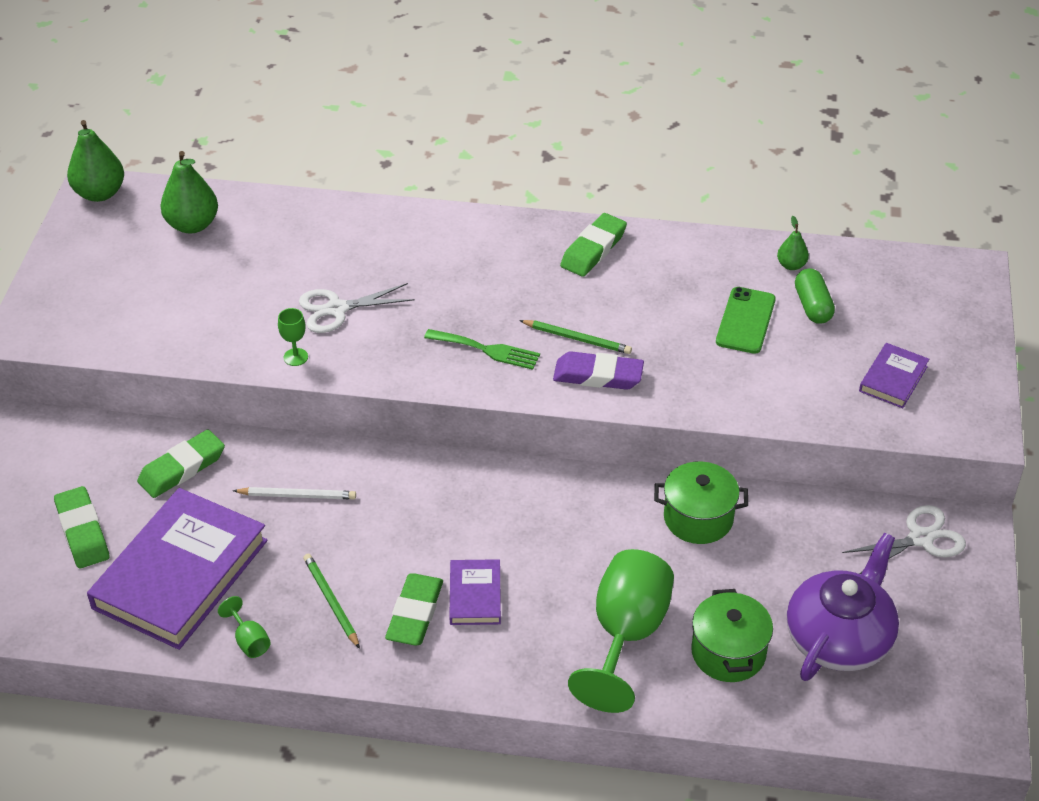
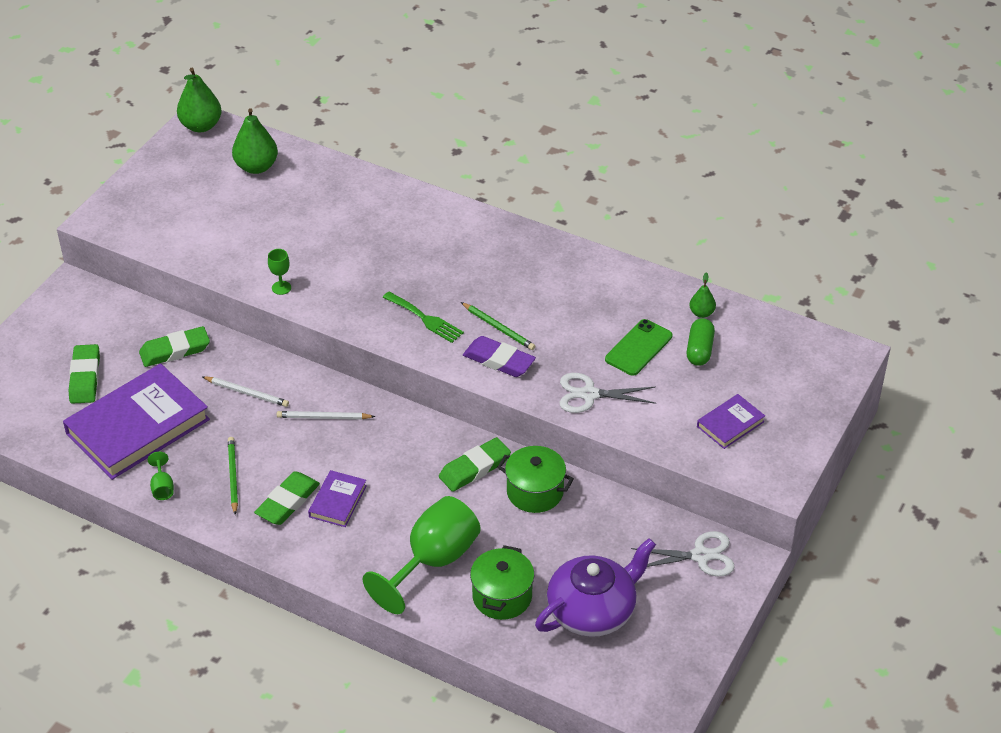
camera: 20 degrees right, 0 degrees up
(337, 309) = (330, 259): white scissors -> white scissors (589, 394)
(406, 500) = (323, 417): none -> white pencil
(593, 249) = (550, 261): green eraser -> green eraser (474, 468)

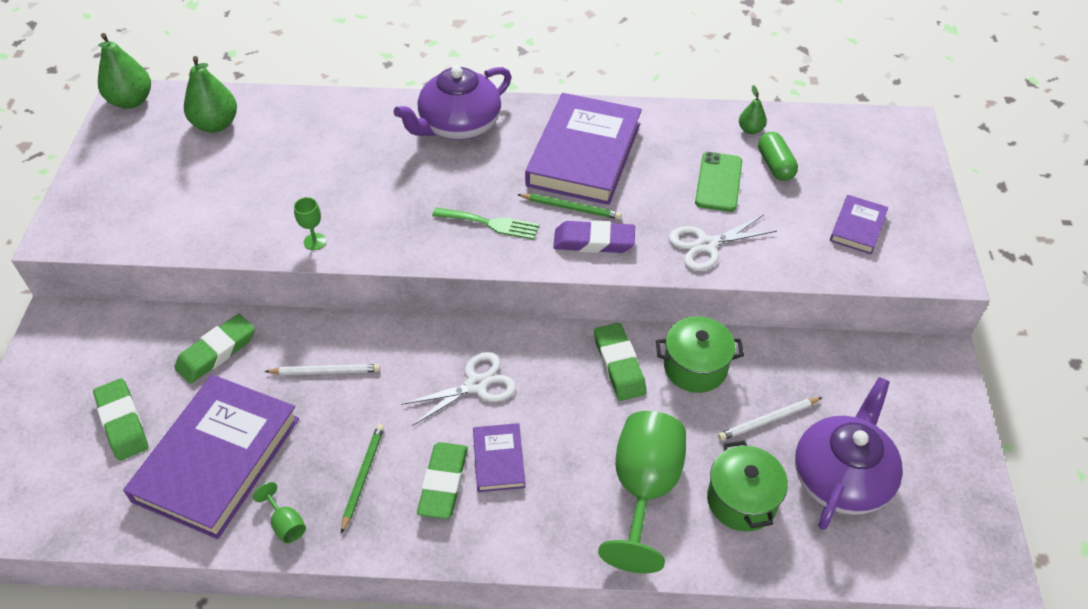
camera: 25 degrees left, 5 degrees up
(233, 476) = (363, 477): green pencil -> green pencil turned 45 degrees clockwise
(323, 417) = (426, 368): white pencil -> white pencil (768, 420)
(451, 229) = (458, 125): none -> purple teapot
(474, 468) = (619, 365): green eraser -> green eraser turned 45 degrees counterclockwise
(540, 287) = (584, 154): none -> purple book
(700, 556) = (897, 373): white scissors -> white scissors (476, 385)

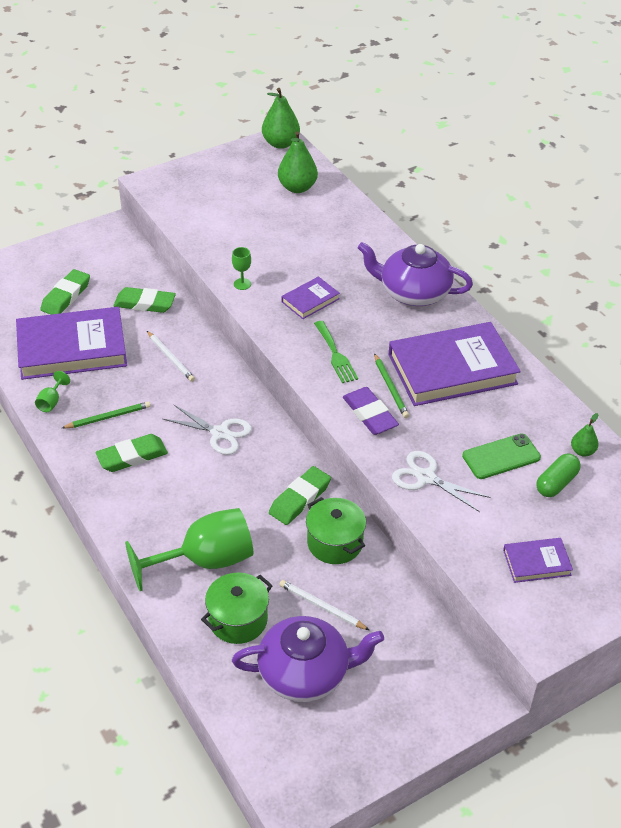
camera: 55 degrees right, 5 degrees down
(498, 460) = (170, 474): purple book -> purple book (310, 300)

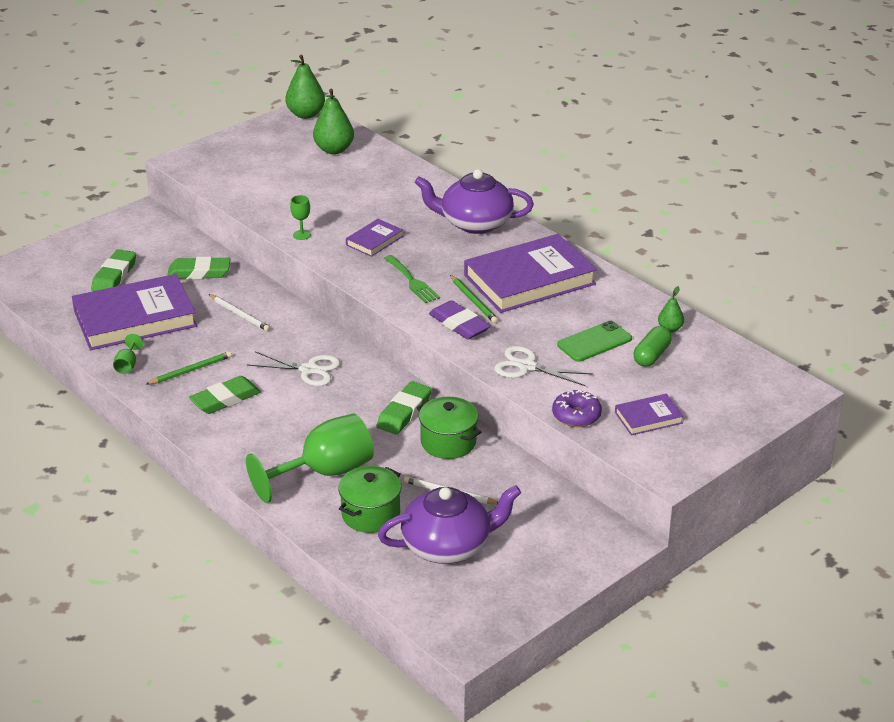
camera: 10 degrees left, 10 degrees down
(462, 548) = (576, 416): none -> purple donut

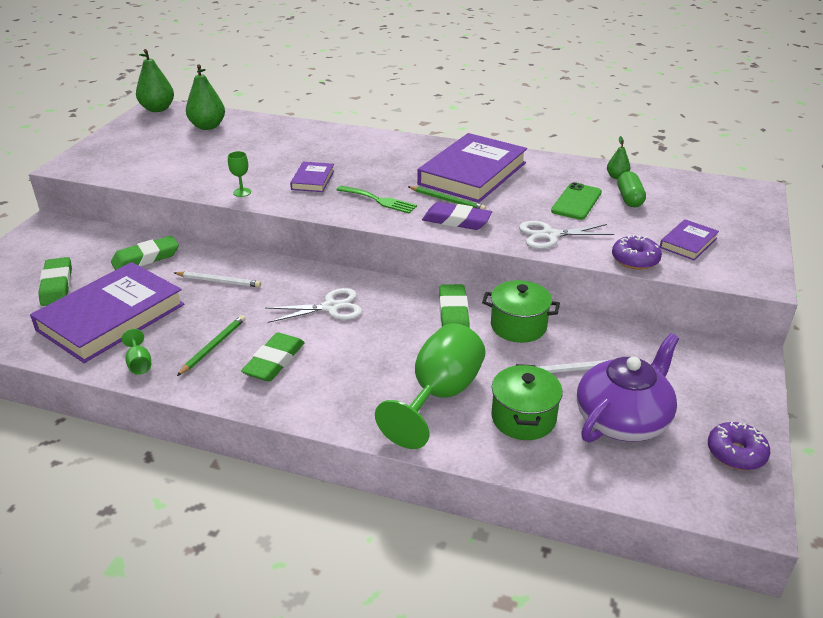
camera: 30 degrees left, 0 degrees up
(474, 223) = (382, 147): purple teapot -> none
(508, 604) = (736, 453): none -> purple donut

